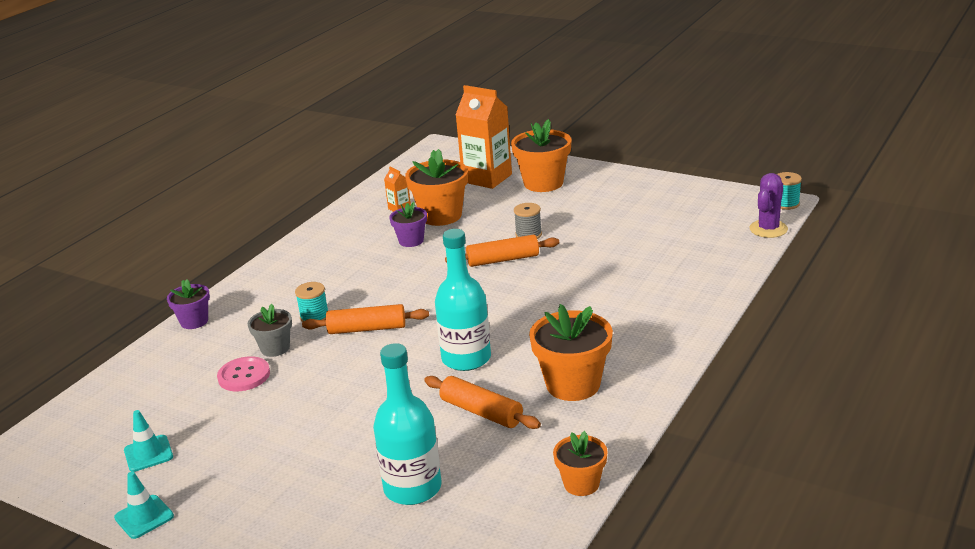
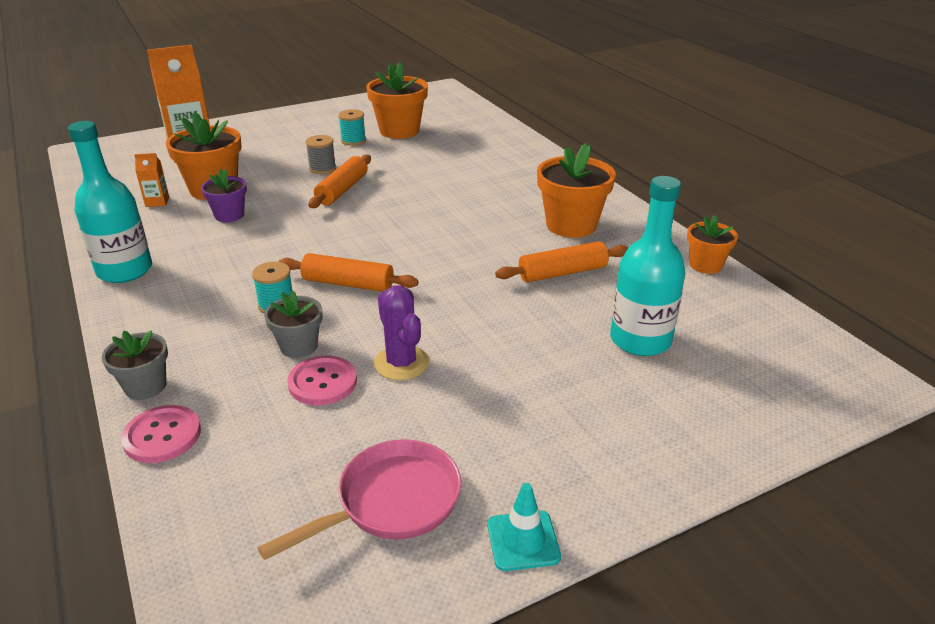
camera: 60 degrees left, 5 degrees up
(148, 453) = (391, 502): turquoise traffic cone -> pink pan
(156, 350) = (162, 436): none -> pink button
(194, 321) = (145, 386): purple flower pot -> grey flower pot
(367, 329) = (348, 284): orange rolling pin -> orange rolling pin turned 75 degrees clockwise
(466, 358) = (472, 253): turquoise bottle -> turquoise bottle (125, 270)
(543, 183) = (252, 137): orange flower pot -> orange flower pot (399, 131)
(768, 229) = (468, 102): purple cactus -> purple cactus (401, 363)
(786, 204) = (446, 87): turquoise spool -> turquoise spool (353, 141)

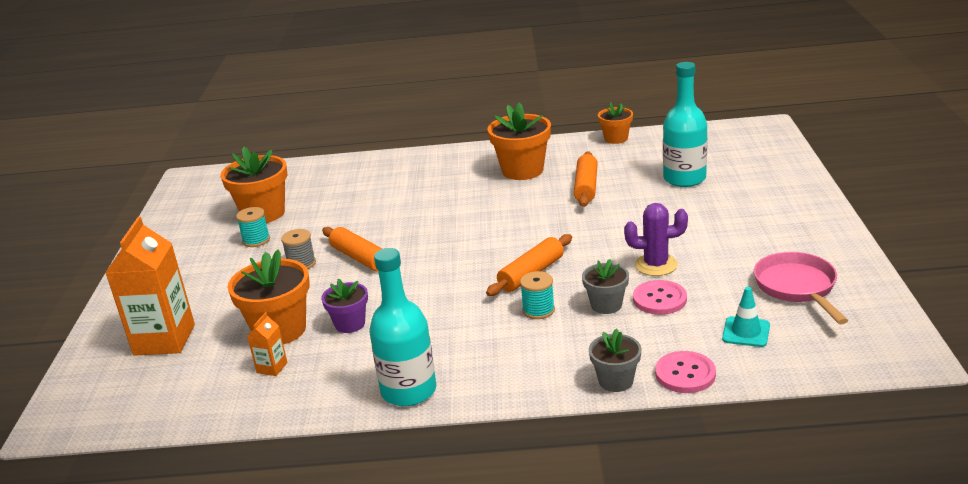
camera: 60 degrees left, 5 degrees down
(523, 540) = (845, 251): turquoise traffic cone -> turquoise traffic cone (746, 332)

